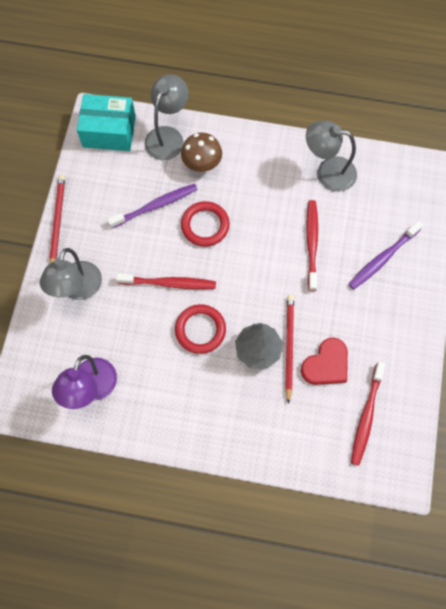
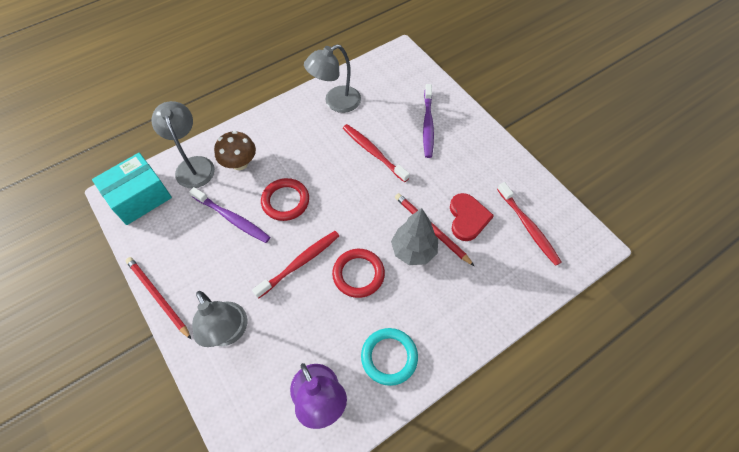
camera: 45 degrees left, 10 degrees down
(155, 206) = (232, 218): purple toothbrush -> purple toothbrush turned 105 degrees clockwise
(161, 406) = (389, 357): none -> turquoise ring

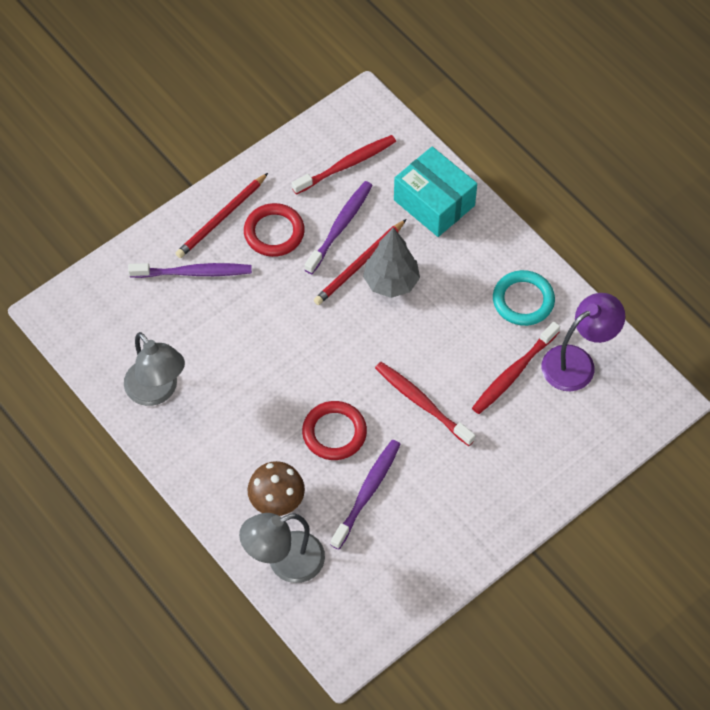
camera: 95 degrees left, 0 degrees up
(139, 197) = (345, 620): turquoise box -> turquoise box (434, 203)
(158, 296) = (486, 555): red pencil -> red pencil (221, 218)
(229, 332) = (519, 465): grey lamp -> none
(358, 274) = (429, 338): red ring -> red ring (274, 232)
(373, 152) = (246, 336): red toothbrush -> red toothbrush (513, 373)
(467, 218) = (340, 226): red heart -> purple toothbrush

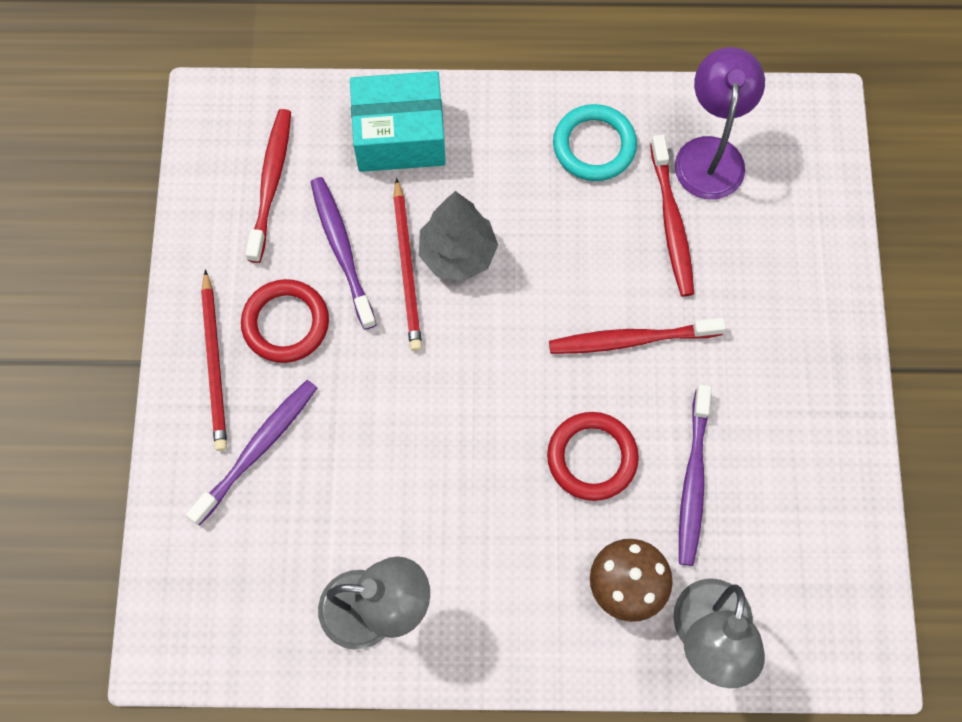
camera: 50 degrees left, 10 degrees up
(367, 492) = (693, 481): purple toothbrush -> purple toothbrush turned 150 degrees counterclockwise

